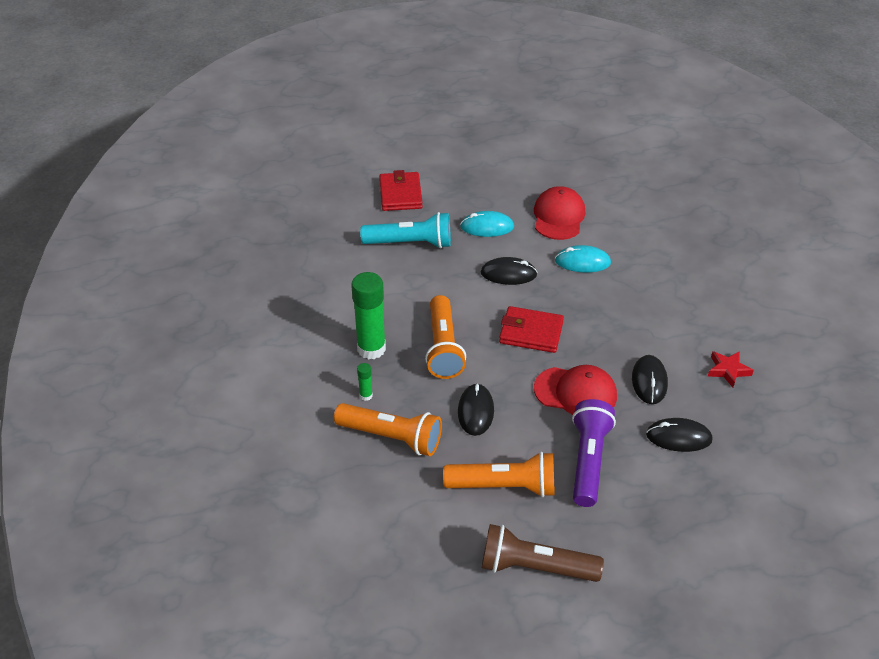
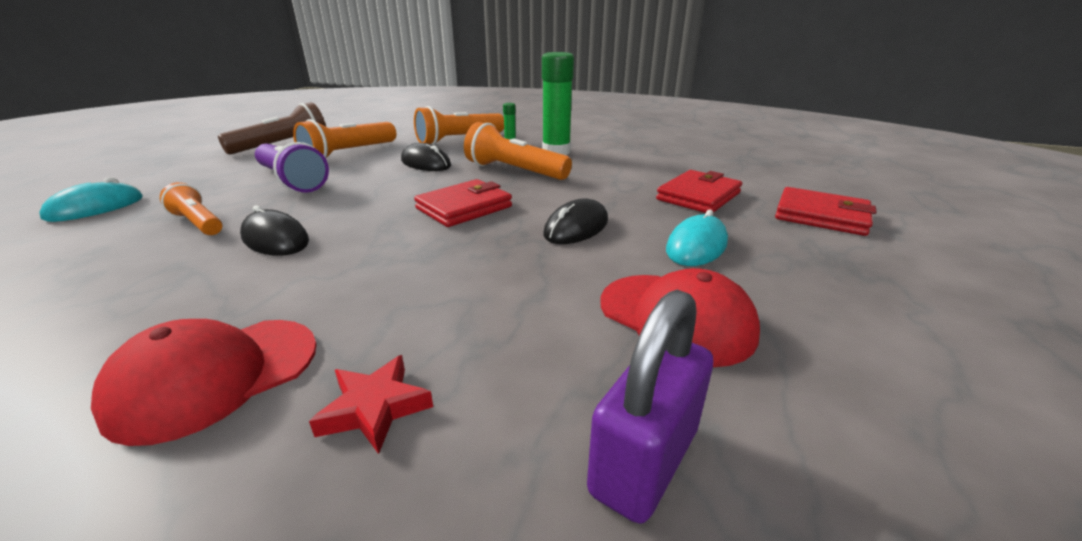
camera: 125 degrees right, 15 degrees down
(410, 243) = (698, 196): turquoise flashlight -> red wallet
(575, 392) = (355, 200): red cap -> red cap (215, 376)
(582, 262) = (529, 288): turquoise mouse -> turquoise mouse (95, 208)
(633, 204) = (644, 461): none -> purple padlock
(678, 437) = (198, 223): black mouse -> orange flashlight
(728, 370) = (145, 301): red star -> red star (374, 408)

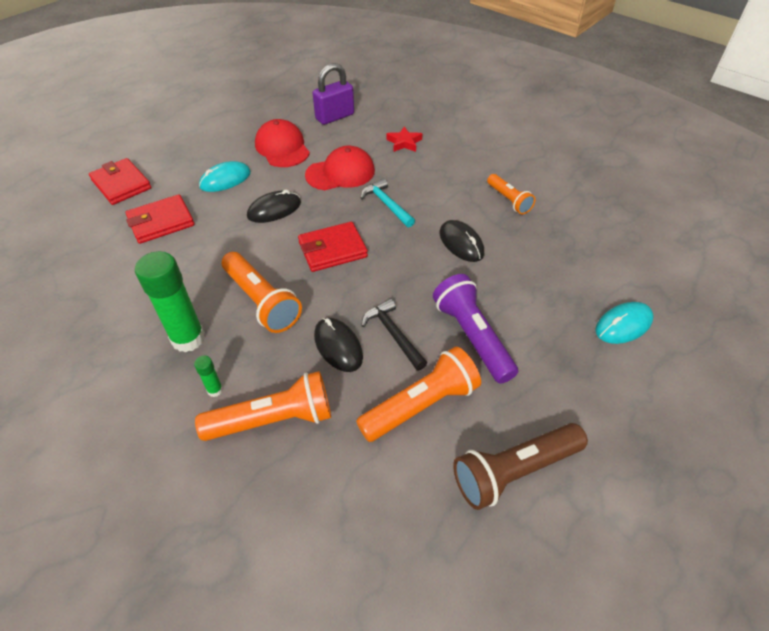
camera: 160 degrees left, 20 degrees up
(198, 223) = (522, 277): orange flashlight -> orange flashlight (508, 200)
(215, 376) = (459, 163): red cap -> red cap (340, 173)
(374, 173) = (393, 334): none -> black hammer
(400, 262) = (386, 204): none -> turquoise hammer

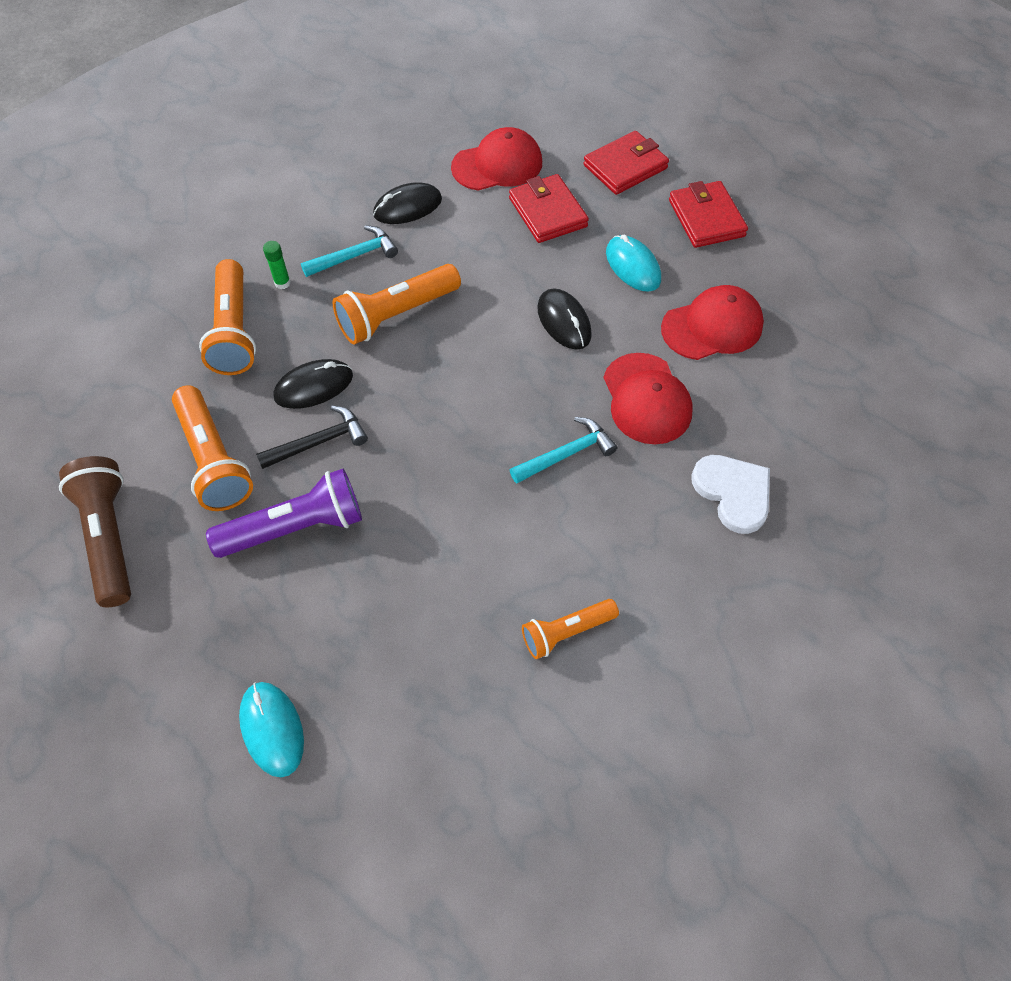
camera: 95 degrees right, 10 degrees up
(95, 253) = (497, 165): none -> red cap
(188, 338) = (354, 256): green glue stick -> turquoise hammer
(332, 250) = (476, 385): red wallet -> red wallet (706, 218)
(335, 117) = (808, 395): purple padlock -> none
(404, 143) = (733, 493): red star -> white heart
(461, 243) = (470, 542): black mouse -> black mouse (407, 207)

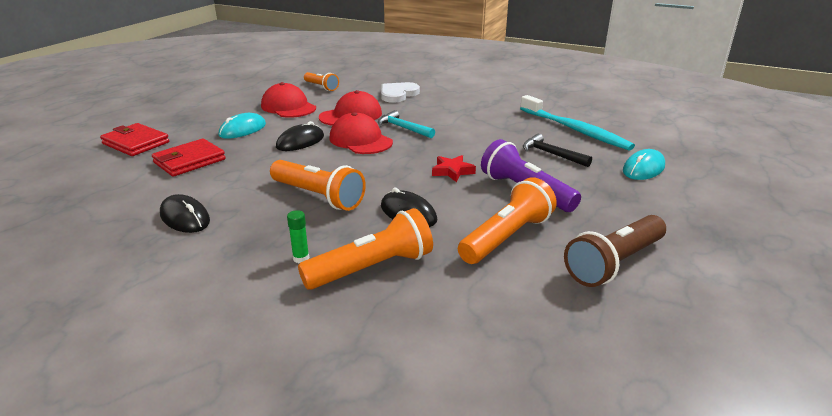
camera: 110 degrees left, 30 degrees down
(318, 442) = (455, 199): black hammer -> black hammer (551, 154)
(354, 256) = (255, 229): turquoise hammer -> none
(392, 466) = (452, 171): none -> red star
(456, 715) = (574, 130): none -> turquoise toothbrush
(497, 165) = (127, 188): red cap -> red cap (360, 140)
(566, 632) = (506, 115): orange flashlight -> orange flashlight (321, 87)
(706, 218) = (193, 116): red wallet -> none

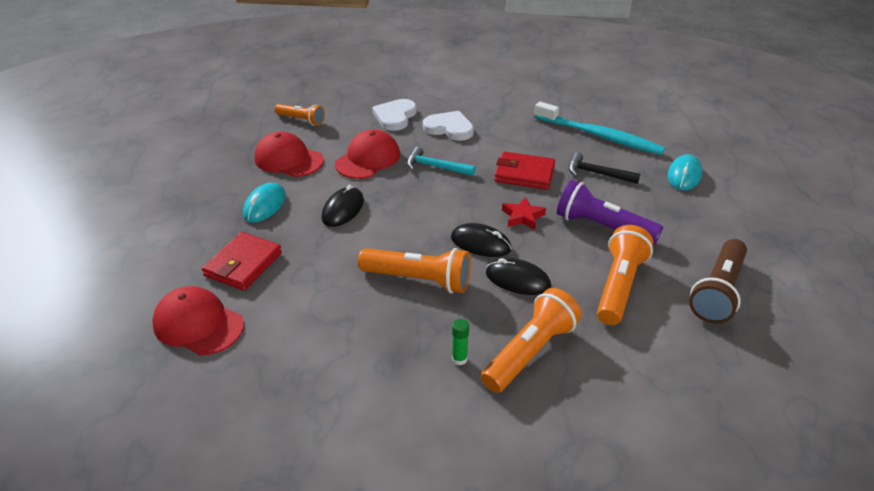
camera: 20 degrees left, 10 degrees up
(136, 143) = (155, 252): red wallet -> red wallet (524, 174)
(185, 218) = (306, 341): black mouse -> black mouse (480, 243)
(360, 140) = (404, 193): red cap -> red cap (198, 324)
(437, 107) = (449, 128): none -> white heart

